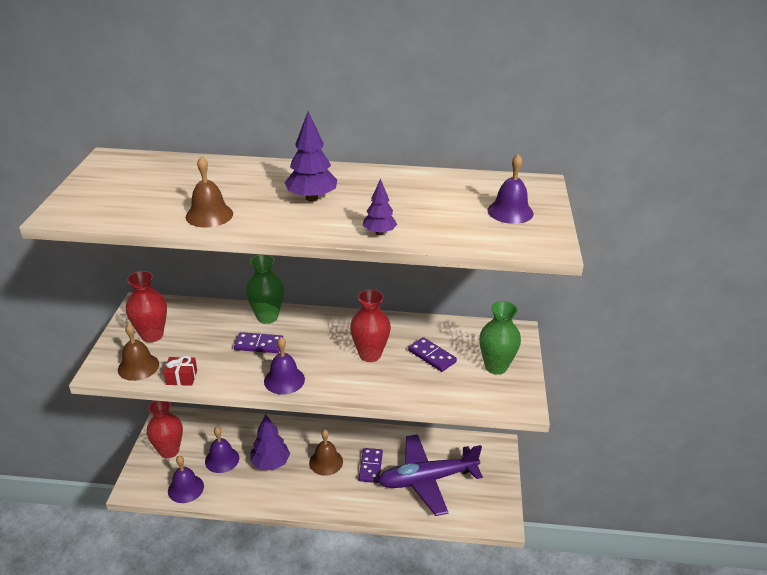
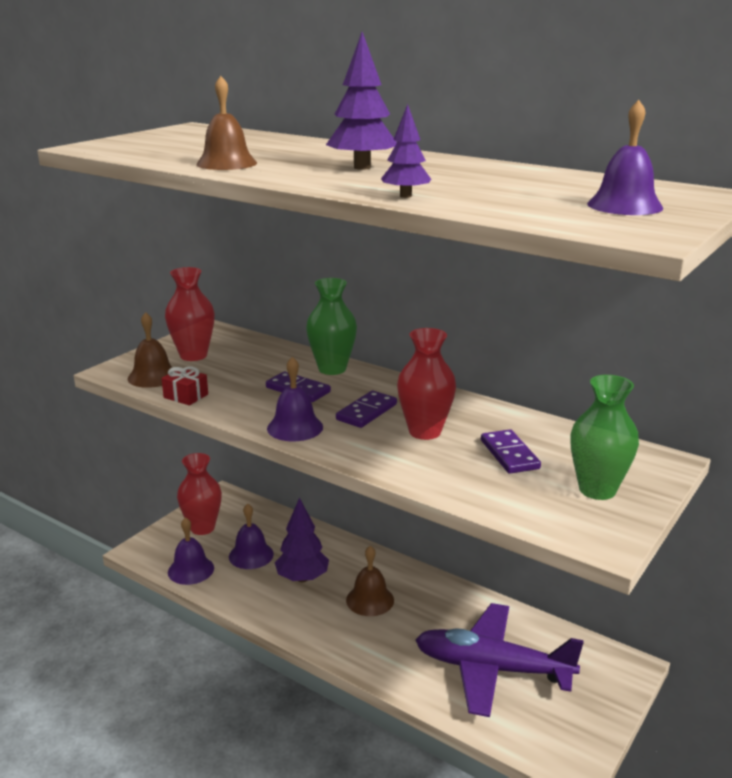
camera: 30 degrees right, 10 degrees down
(370, 466) = (424, 625): purple domino -> purple domino (366, 412)

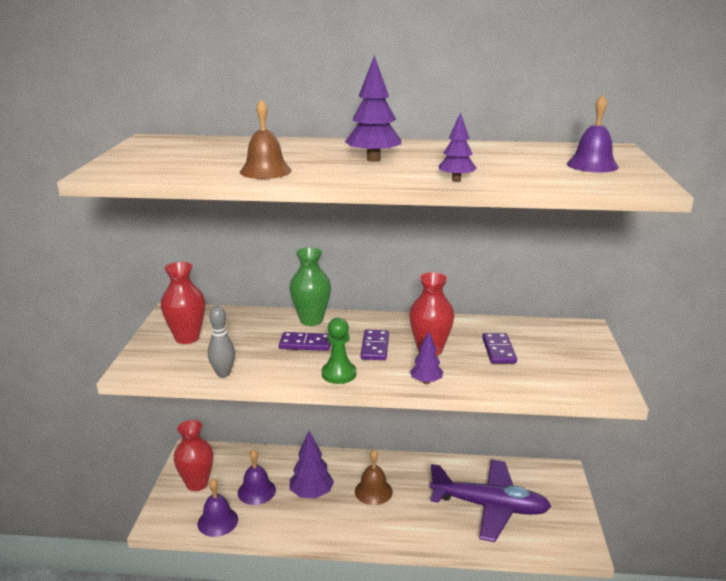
camera: 30 degrees left, 0 degrees up
(153, 376) = (174, 365): brown bell -> none
(186, 396) = (223, 374): red gift -> grey bowling pin
(295, 427) = (339, 374): purple bell -> green pawn
(378, 462) = (426, 382): none -> purple tree
(492, 669) = (490, 507): purple plane -> purple plane turned 150 degrees counterclockwise
(509, 454) = (498, 350): purple domino -> purple domino turned 45 degrees clockwise
(597, 490) = (572, 358): green vase -> none

